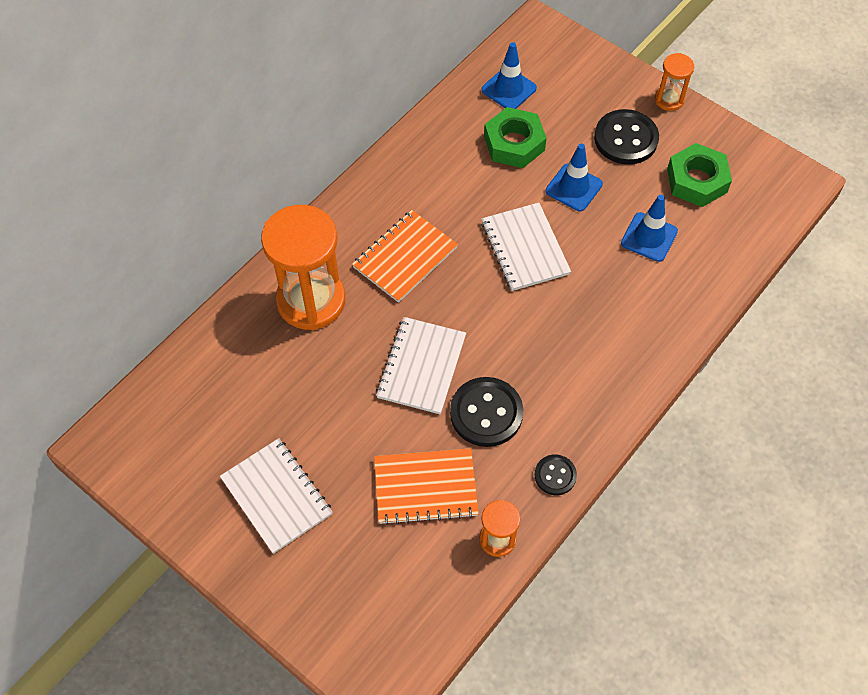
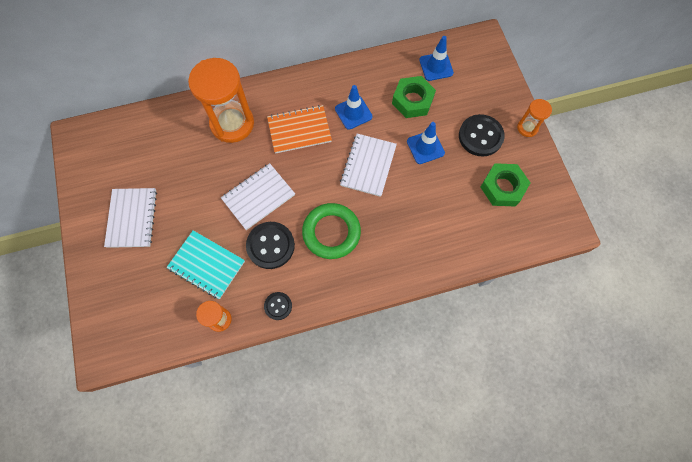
camera: 35 degrees right, 10 degrees up
(425, 487) = (206, 265): orange notebook -> turquoise notebook
(546, 351) = (331, 232): none -> green ring
(649, 237) = (445, 204): blue traffic cone -> blue traffic cone (353, 113)

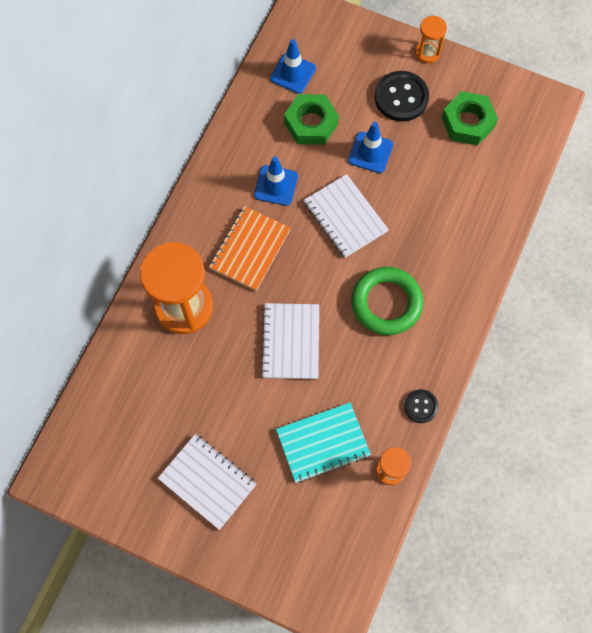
camera: 50 degrees left, 0 degrees up
(270, 246) = (353, 368): black button -> none

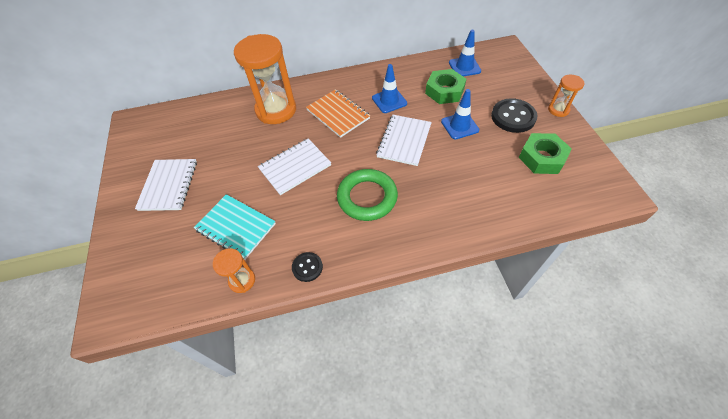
camera: 55 degrees right, 15 degrees down
(250, 249) = (338, 114): orange notebook -> orange notebook turned 60 degrees clockwise

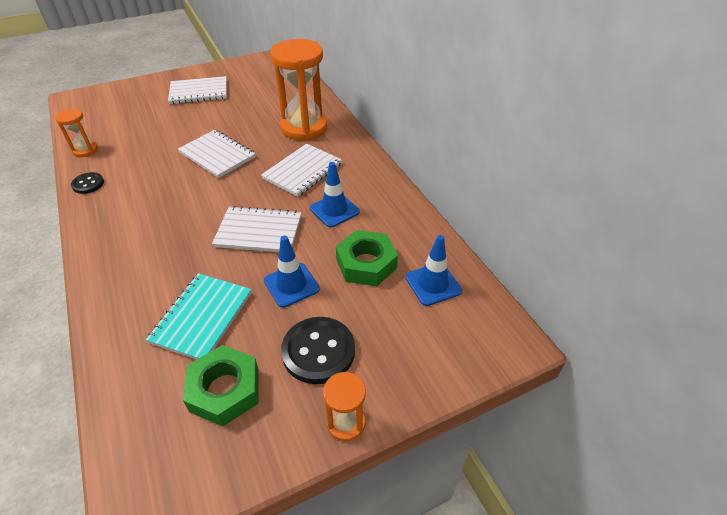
camera: 75 degrees right, 10 degrees down
(236, 227) = (145, 135): turquoise notebook -> turquoise notebook (202, 317)
(338, 114) = (303, 171): orange notebook -> white notebook
(367, 197) = (168, 211): green ring -> none

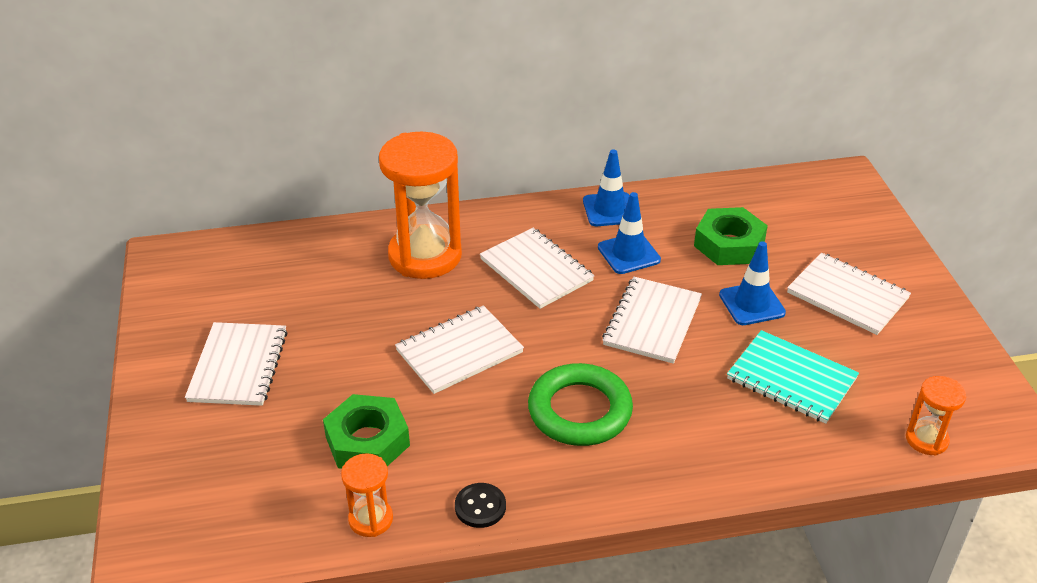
camera: 75 degrees left, 5 degrees down
(165, 210) = (579, 411): none -> green ring
(225, 390) = (891, 365): green nut -> green nut (367, 441)
(318, 351) = (847, 295): black button -> white notebook
(346, 423) = (929, 289): orange hourglass -> orange hourglass (926, 439)
(433, 284) = (768, 205): blue traffic cone -> blue traffic cone (609, 210)

